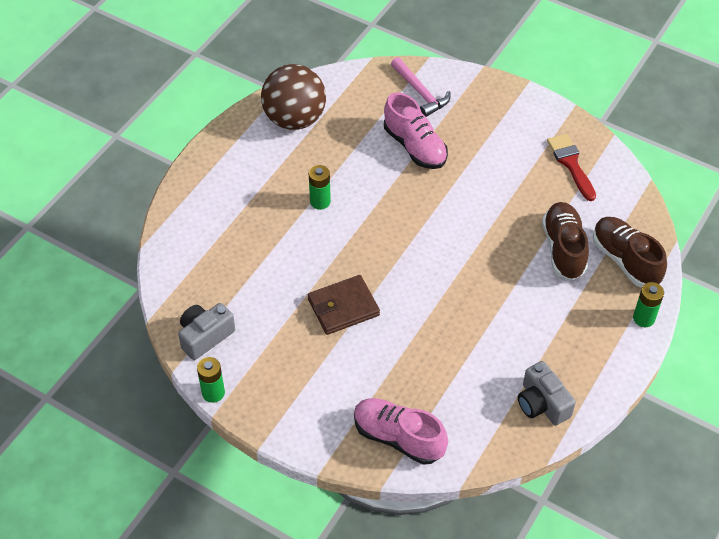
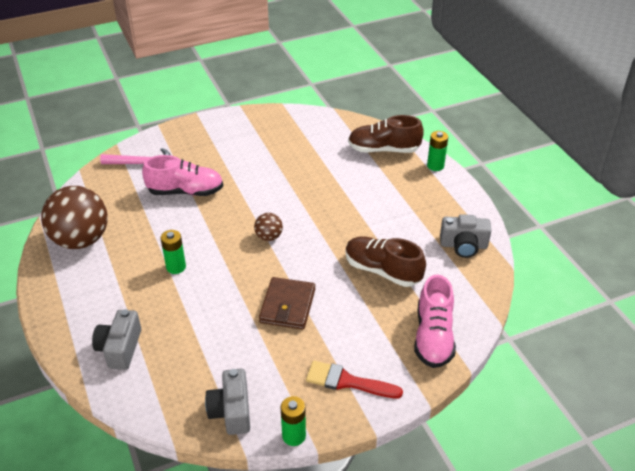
camera: 55 degrees left, 10 degrees down
(208, 225) = (120, 348): none -> grey camera
(398, 438) = (433, 336): pink shoe -> pink shoe turned 60 degrees counterclockwise
(413, 243) = (269, 237): none -> brown ball
(563, 249) = (348, 170): brown shoe -> brown shoe (382, 270)
(571, 164) = (284, 131): red brush -> red brush (347, 381)

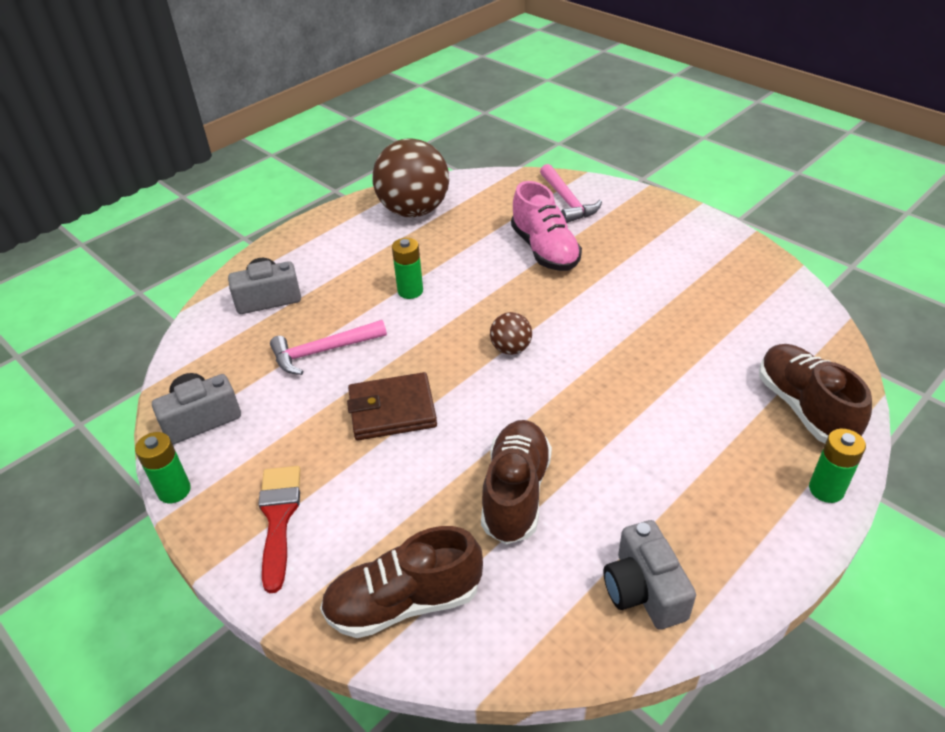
camera: 70 degrees right, 0 degrees up
(206, 328) = (323, 351): none -> pink hammer
(433, 336) = (404, 602): pink shoe -> brown shoe

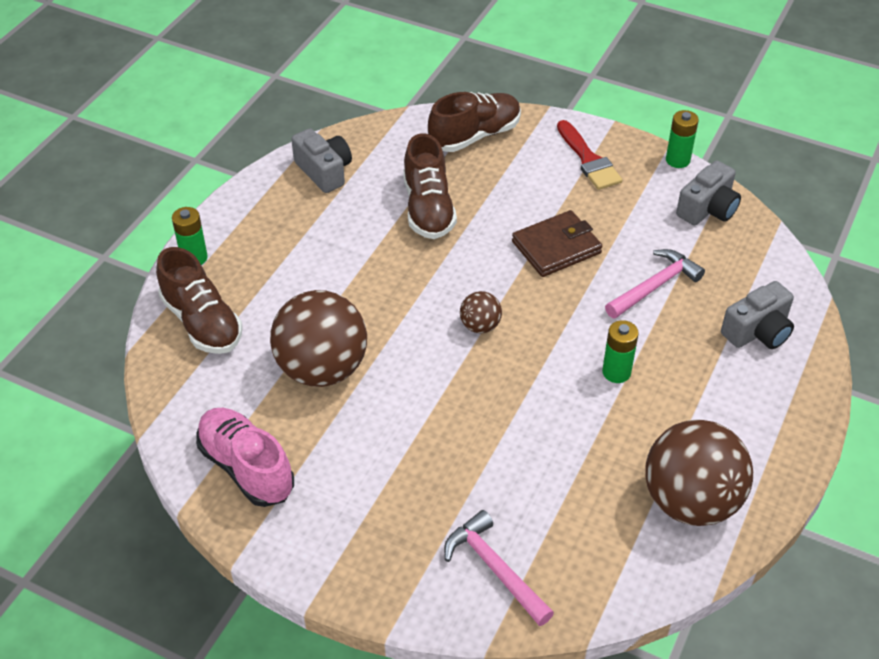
camera: 160 degrees right, 5 degrees up
(544, 250) = (493, 466): pink shoe -> pink shoe (246, 468)
(675, 340) = (322, 369): none -> brown ball

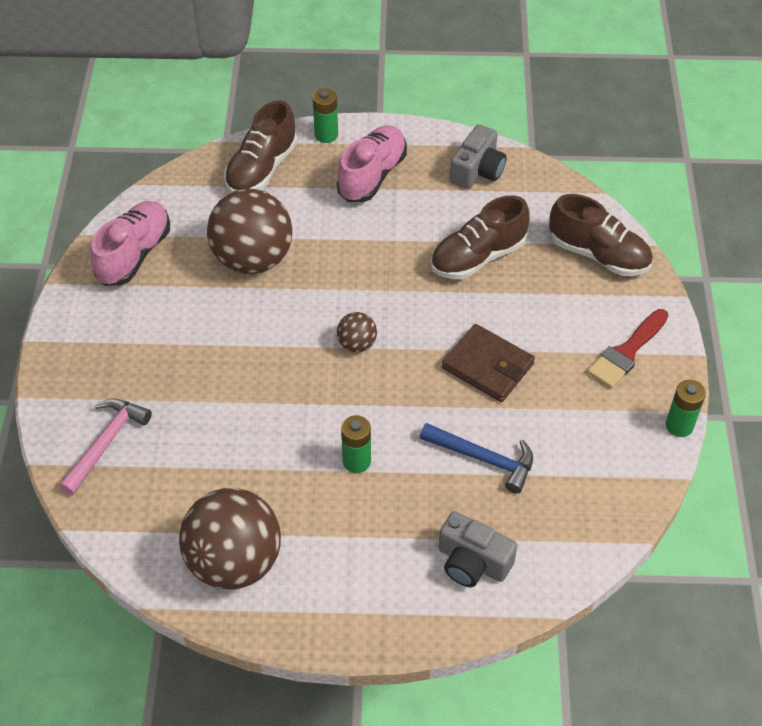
camera: 65 degrees right, 5 degrees up
(275, 243) = (372, 175): none -> pink shoe
(654, 286) = (483, 458): pink hammer -> blue hammer
(708, 209) = (622, 472): grey camera -> none

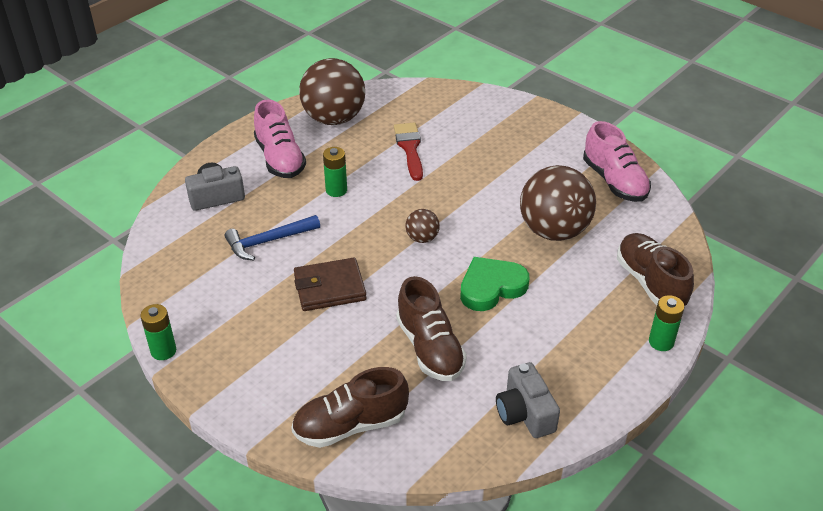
camera: 130 degrees right, 10 degrees down
(106, 443) = (466, 110): pink hammer -> none
(370, 260) = (491, 287): none -> green heart
(372, 175) = (583, 341): pink shoe -> pink shoe (280, 158)
(478, 257) = (430, 348): brown shoe -> brown shoe turned 150 degrees clockwise
(626, 352) = (249, 369): red brush -> red brush (410, 148)

